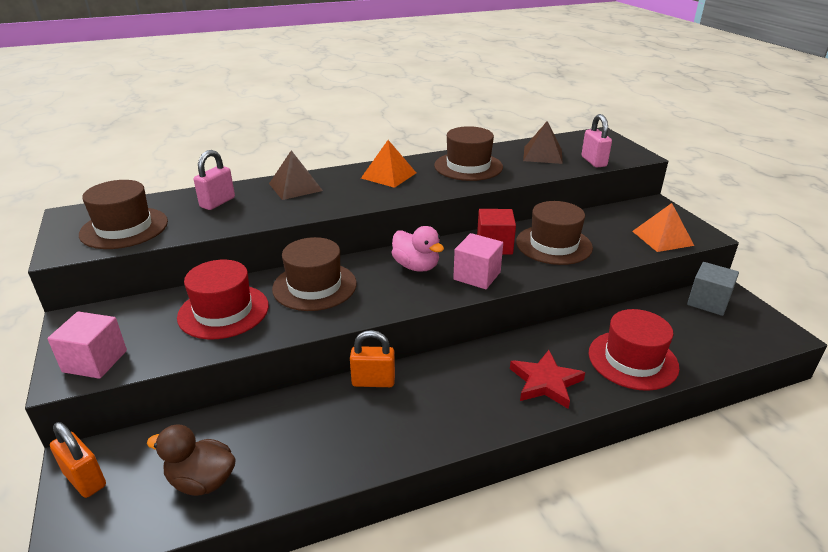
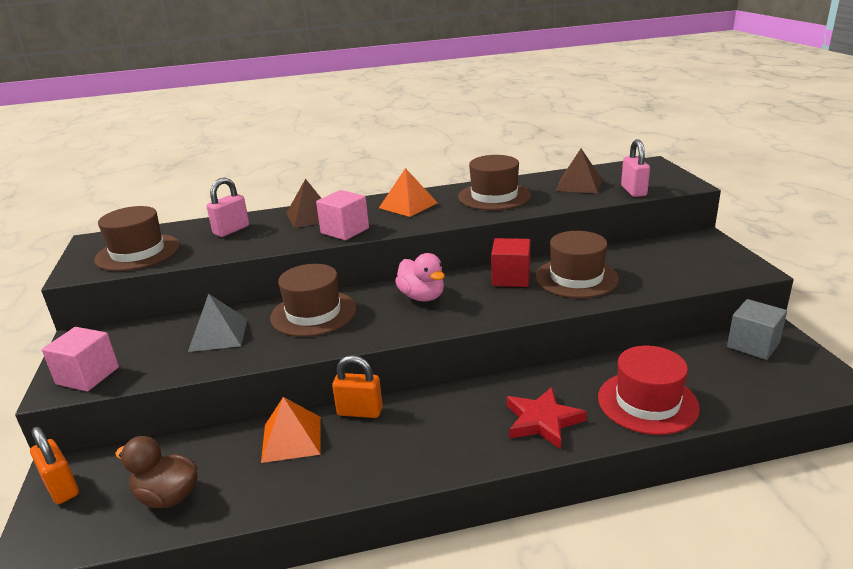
camera: 10 degrees right, 5 degrees down
(223, 311) = (218, 334): red hat -> grey pyramid
(477, 276) = (483, 307): pink cube -> pink cube (345, 230)
(662, 238) = (703, 273): orange pyramid -> orange pyramid (291, 439)

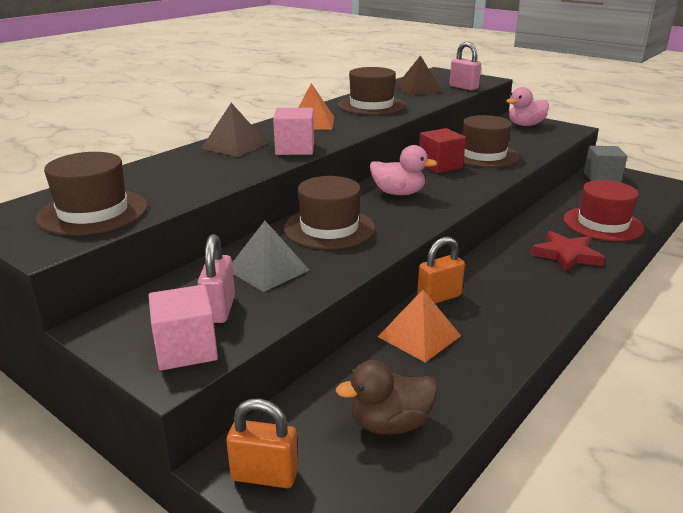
camera: 40 degrees left, 0 degrees up
(231, 230) = (170, 172): pink padlock -> pink padlock (219, 309)
(698, 251) = (525, 125): none -> pink duck

